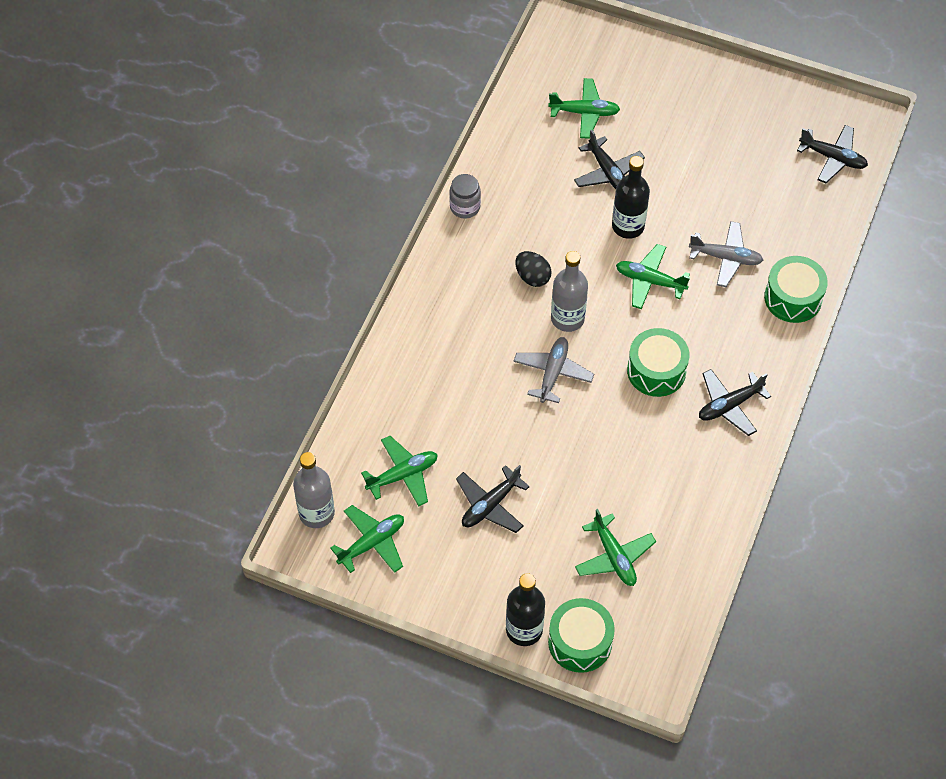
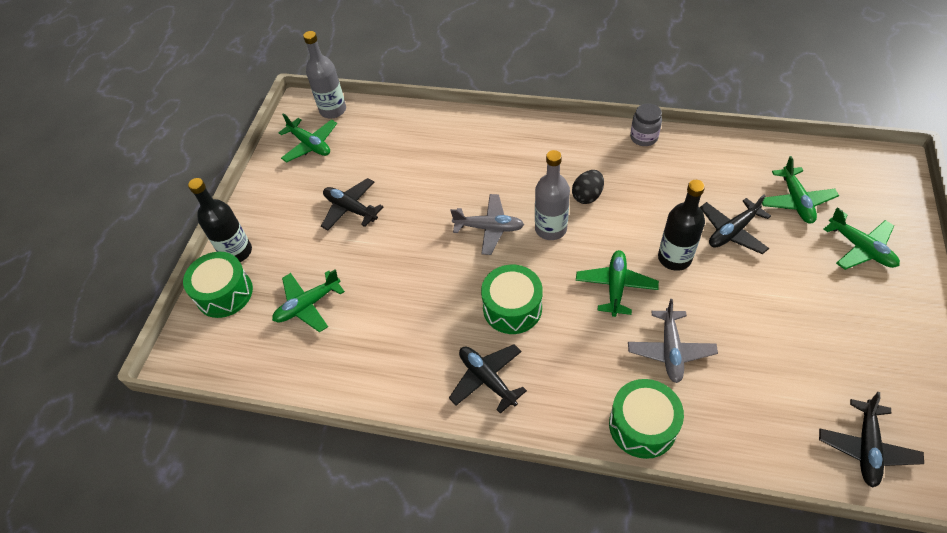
camera: 85 degrees right, 5 degrees down
(403, 475) = (371, 150): green plane -> green plane (860, 248)

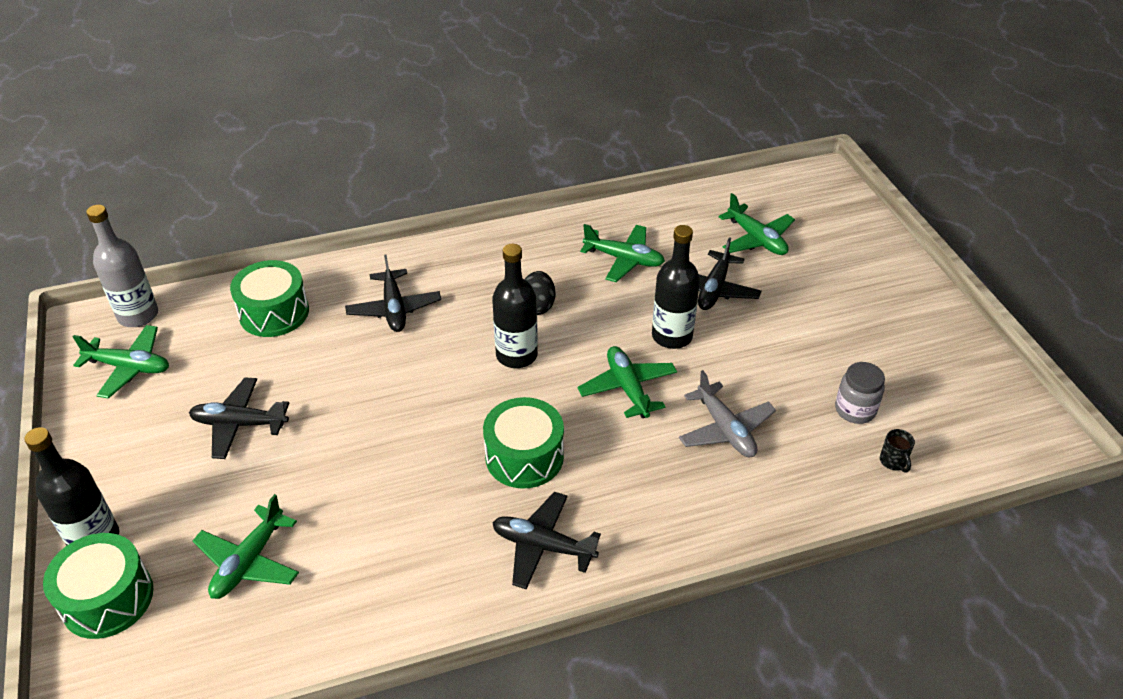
camera: 35 degrees left, 10 degrees down
(489, 228) = (441, 381): grey plane -> none
(550, 229) = (516, 355): grey bottle -> black bottle
(642, 425) = (744, 517): green drum -> green drum (274, 312)
(643, 137) = (563, 226): grey jar -> grey jar (855, 410)
(793, 437) = (893, 462): none -> black mug
(860, 248) = (842, 262): green plane -> green plane (624, 259)
(866, 447) = (960, 441): black plane -> black plane (394, 309)

